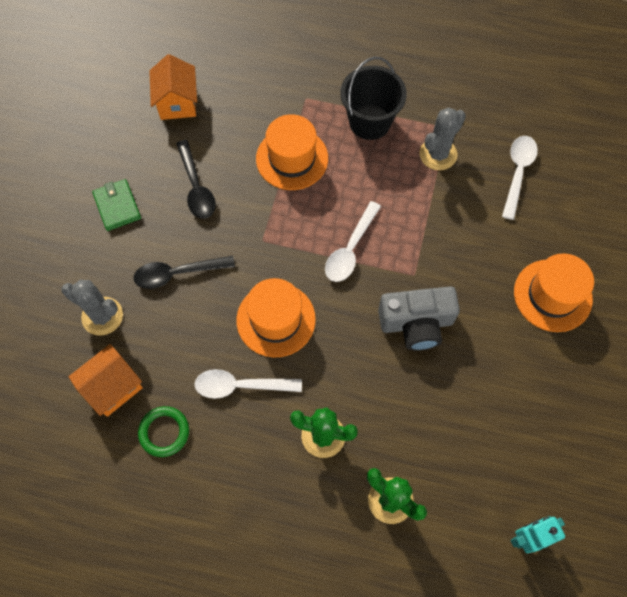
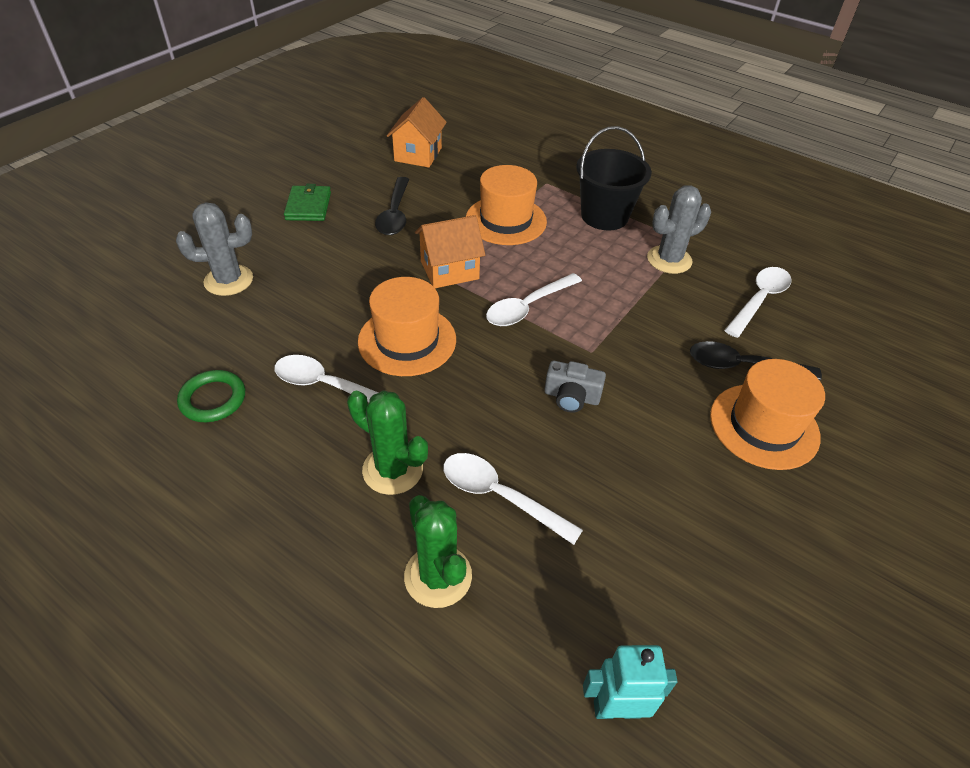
camera: 20 degrees right, 20 degrees down
(102, 316) = (228, 280): grey cactus -> grey cactus turned 60 degrees counterclockwise
(113, 387) = (191, 340): orange house -> orange house (449, 270)
(178, 273) = (329, 271): black spoon -> black spoon (742, 366)
(403, 426) = (500, 496): none -> white spoon
(416, 323) = (571, 397): grey camera -> grey camera, size x0.58

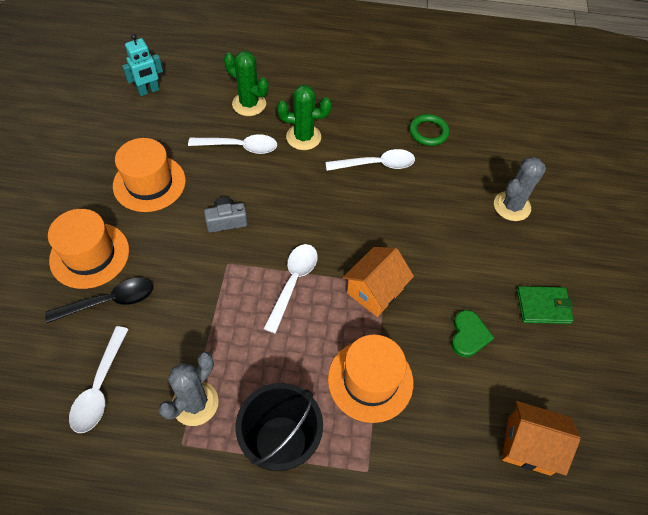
camera: 150 degrees right, 10 degrees up
(308, 206) = (543, 306): green wallet -> green wallet turned 60 degrees counterclockwise
(395, 214) = (468, 335): black spoon -> green heart
(407, 340) = (356, 215): orange hat -> orange hat (149, 183)
(418, 154) = (528, 446): orange house -> orange house turned 60 degrees counterclockwise

